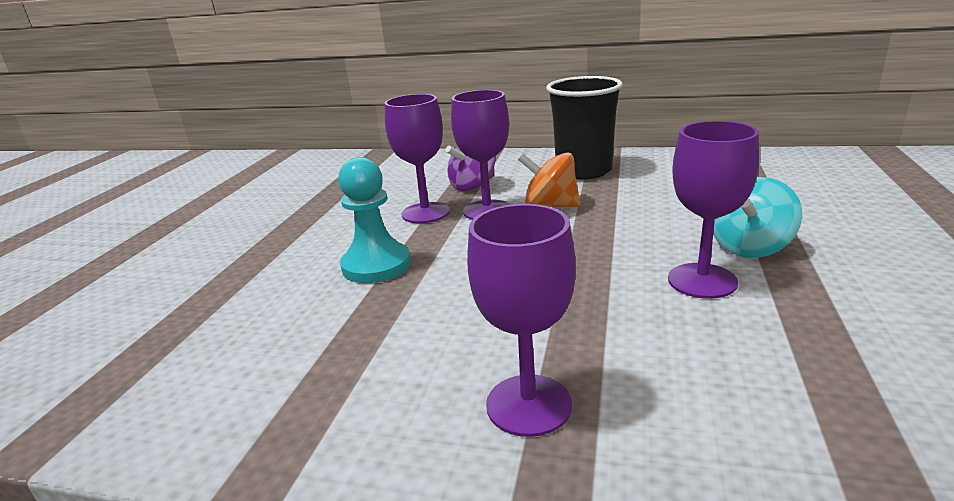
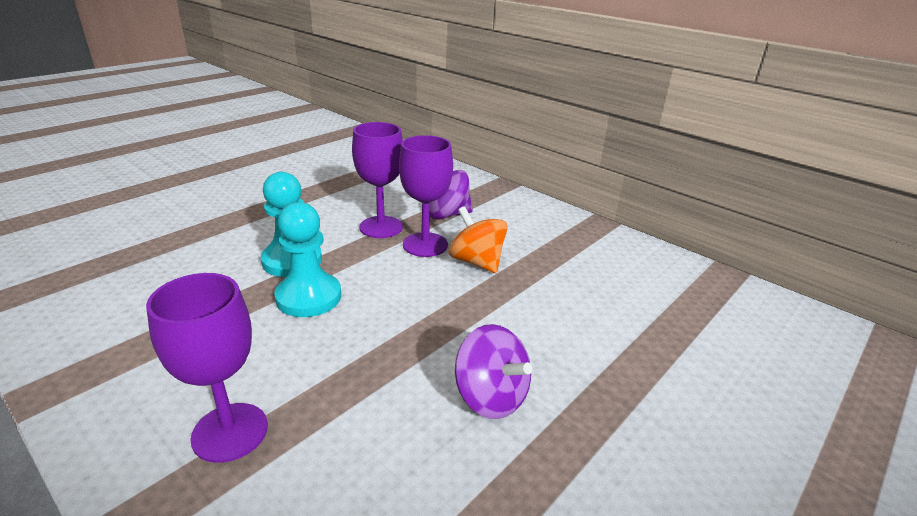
camera: 25 degrees right, 5 degrees up
(439, 283) = (308, 297): none -> turquoise pawn
(583, 171) = (551, 237): black cup -> none
(702, 281) = (491, 397): purple goblet -> purple spinning top
(750, 247) = (580, 385): turquoise spinning top -> none

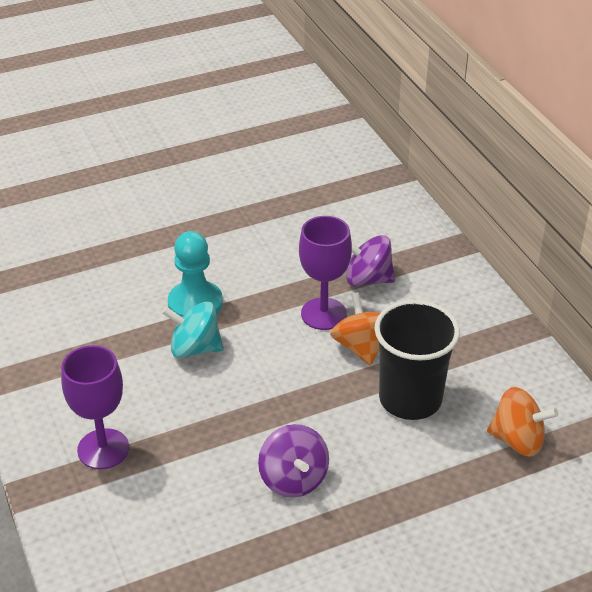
camera: 25 degrees right, 10 degrees up
(308, 297) = (195, 348): turquoise pawn -> turquoise spinning top
(381, 227) = (292, 281): purple goblet -> none
(551, 291) = (410, 399): none -> black cup
(669, 301) = (517, 440): none -> orange spinning top

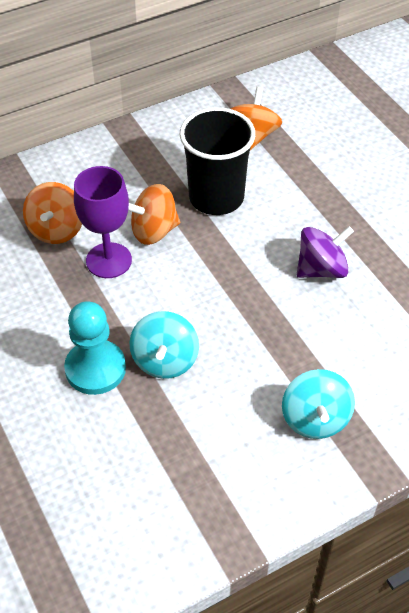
camera: 95 degrees left, 10 degrees up
(103, 449) = (315, 419): purple goblet -> turquoise spinning top
(367, 279) = (56, 230): purple spinning top -> orange spinning top

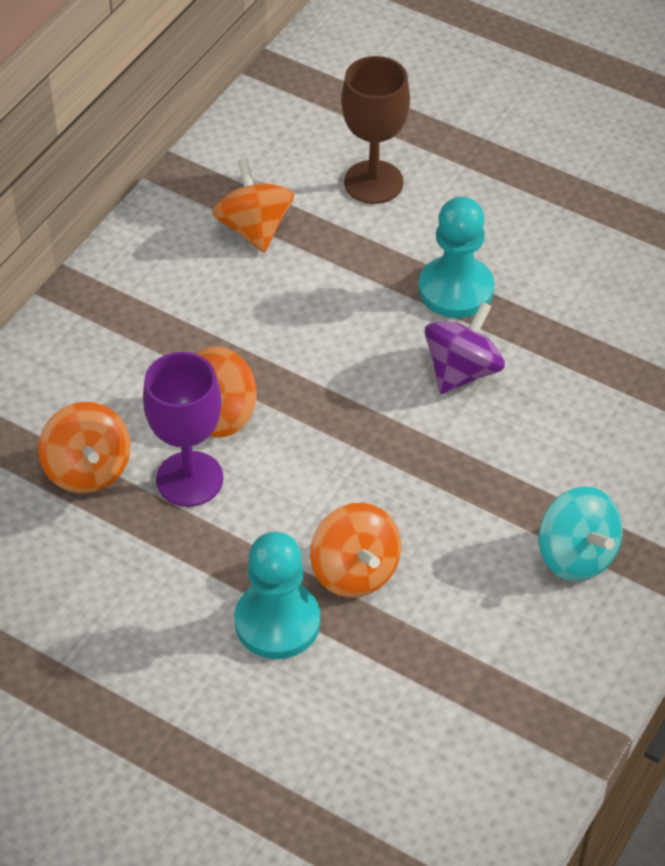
camera: 30 degrees left, 0 degrees up
(165, 360) = (355, 571): turquoise spinning top -> orange spinning top
(216, 197) = (267, 334): black cup -> none
(344, 137) = (373, 182): none -> brown goblet
(352, 219) = (456, 289): none -> turquoise pawn

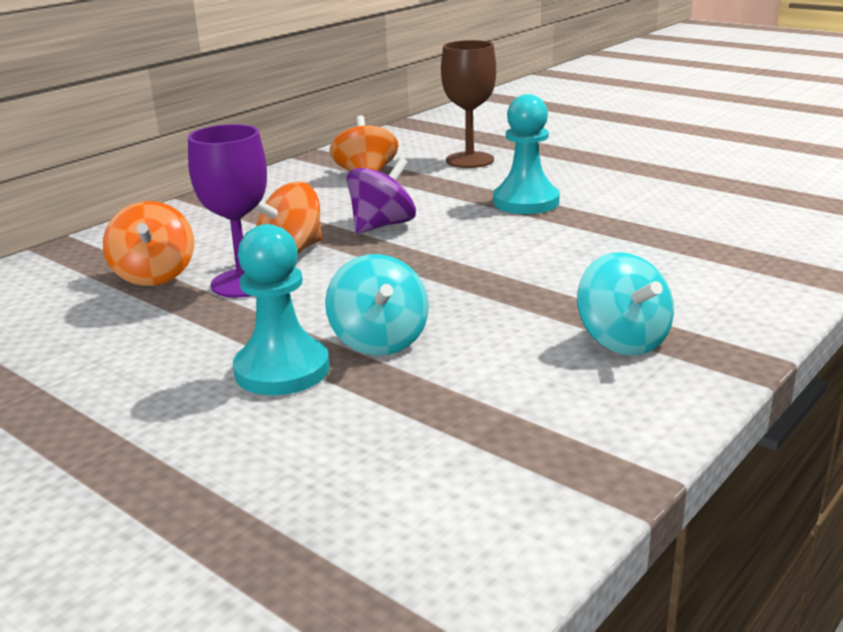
camera: 10 degrees right, 25 degrees down
(355, 571) = (379, 341): orange spinning top -> turquoise spinning top
(462, 371) = (522, 237): purple spinning top -> purple spinning top (382, 225)

